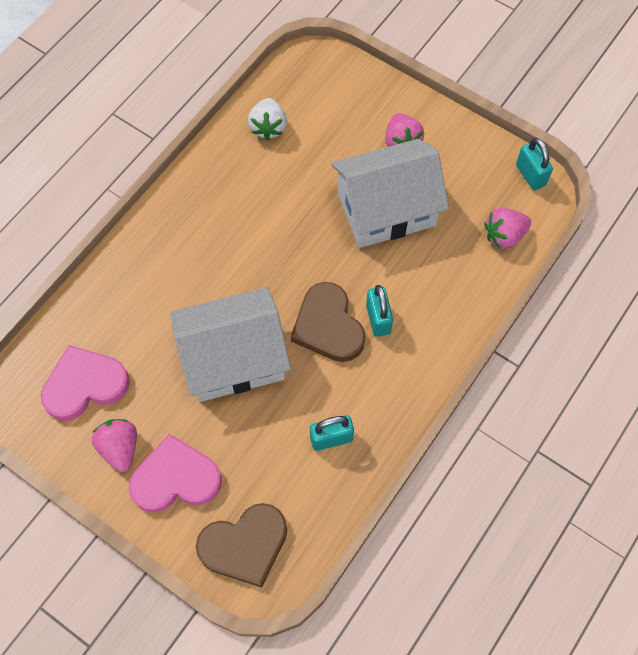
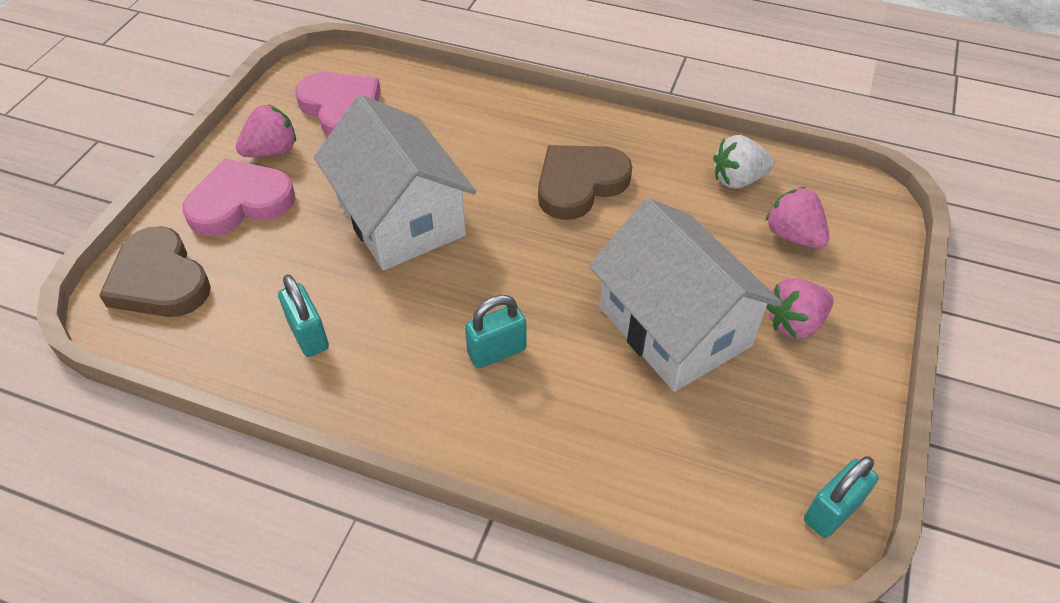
camera: 75 degrees right, 15 degrees down
(175, 478) = (240, 202): pink heart -> pink heart turned 90 degrees counterclockwise
(328, 326) = (470, 299): brown heart -> brown heart (579, 184)
(504, 236) = (697, 490): pink strawberry -> pink strawberry (793, 235)

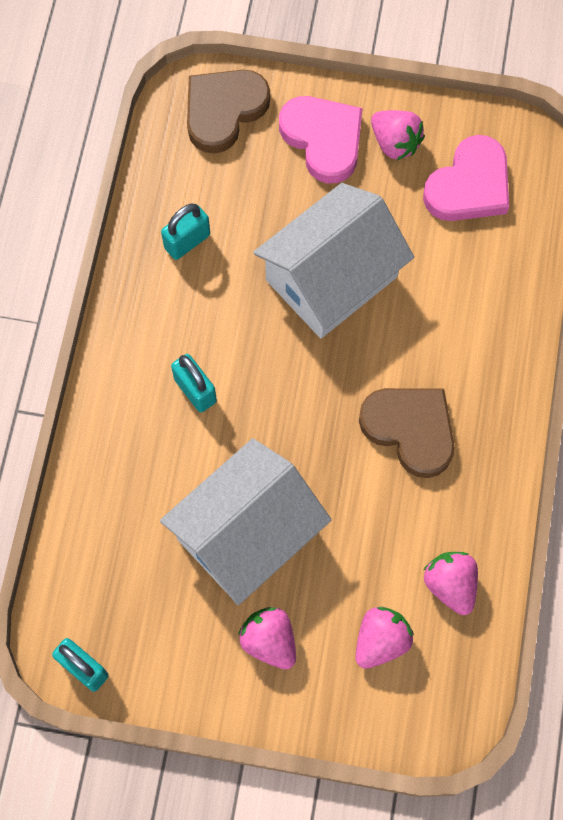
camera: 80 degrees right, 20 degrees up
(738, 179) = (450, 585): white strawberry -> pink strawberry

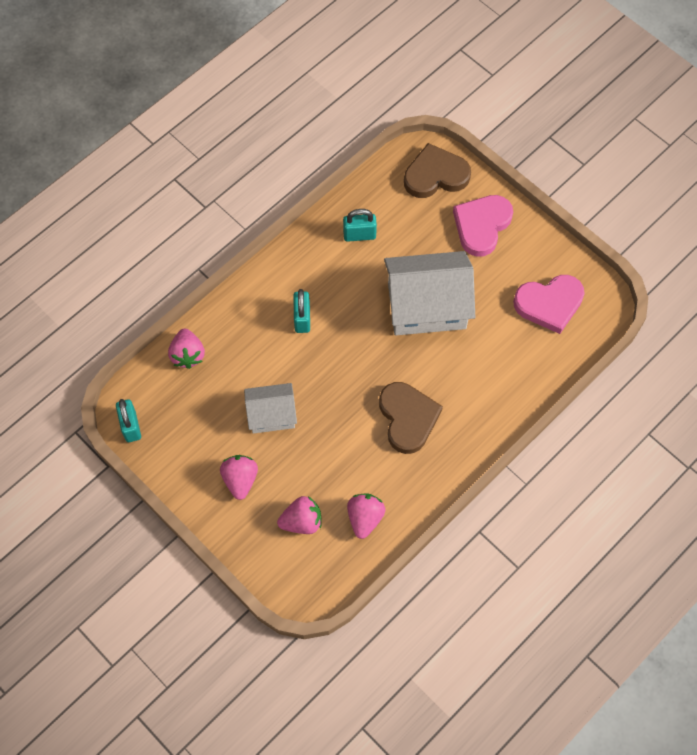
camera: 35 degrees right, 5 degrees down
(247, 534) = (271, 415): white house -> white house, size x0.57
(323, 139) = (481, 226): pink heart -> pink heart turned 150 degrees counterclockwise
(395, 143) = (523, 253): pink strawberry -> pink strawberry (187, 355)

